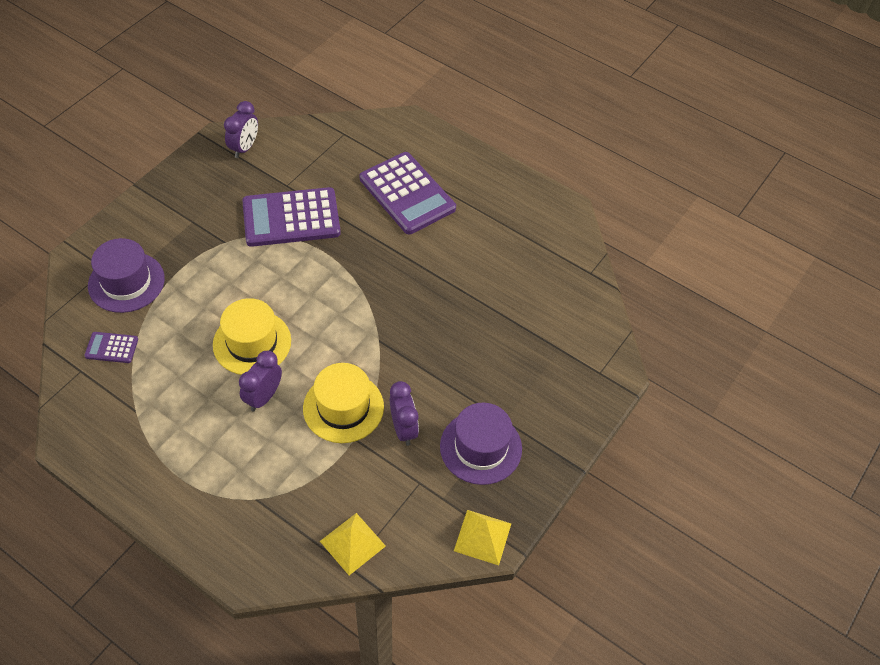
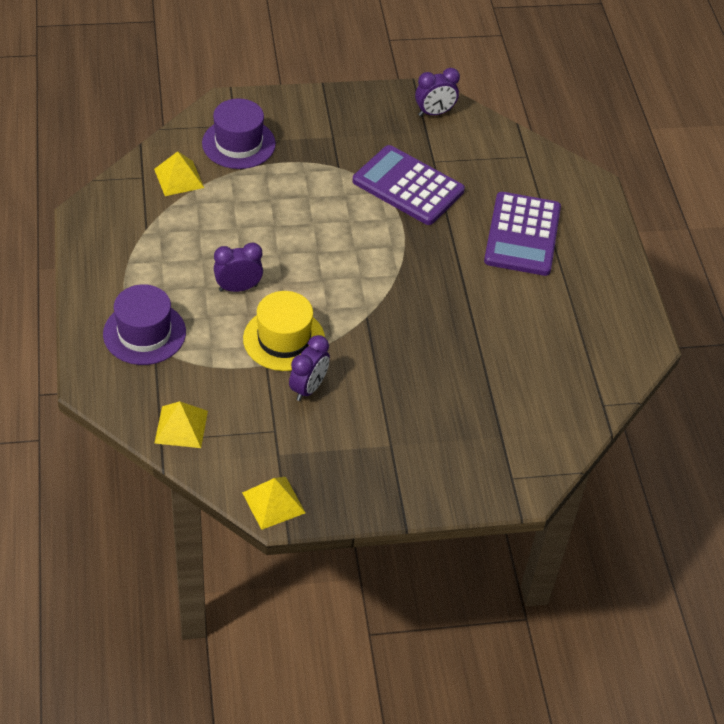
camera: 45 degrees right, 5 degrees down
(111, 348) = (178, 178): purple calculator -> yellow pyramid
(252, 342) = (274, 247): yellow hat -> none
(480, 447) = (348, 447): purple hat -> purple hat (144, 333)

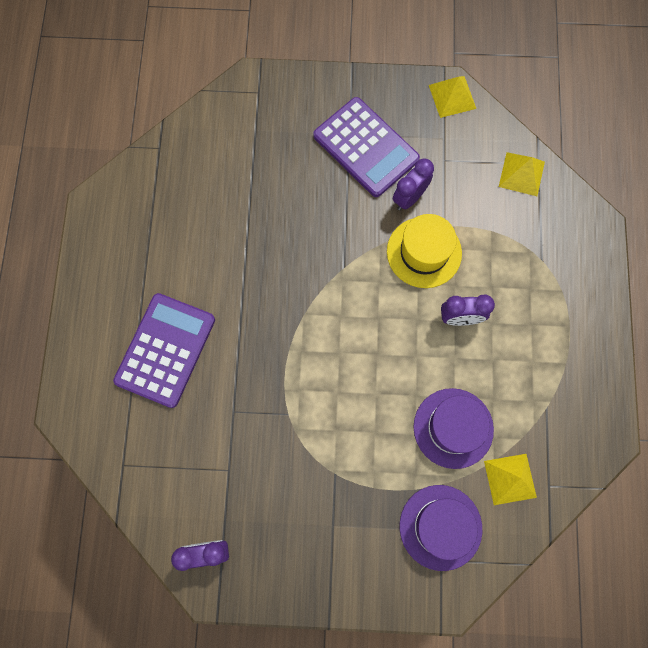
camera: 165 degrees left, 25 degrees up
(144, 333) = (550, 276): purple hat -> purple hat (453, 428)
(408, 186) = (266, 435): purple calculator -> purple calculator (366, 147)

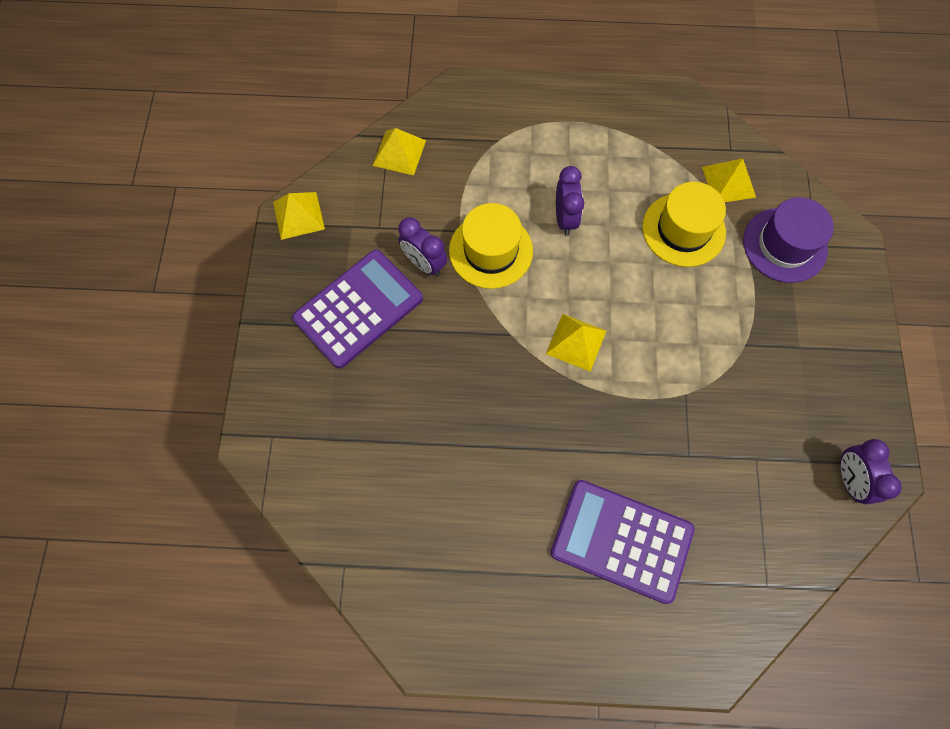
camera: 90 degrees left, 5 degrees down
(337, 322) = (576, 342): none -> yellow pyramid
(453, 428) = (683, 229): purple hat -> yellow hat

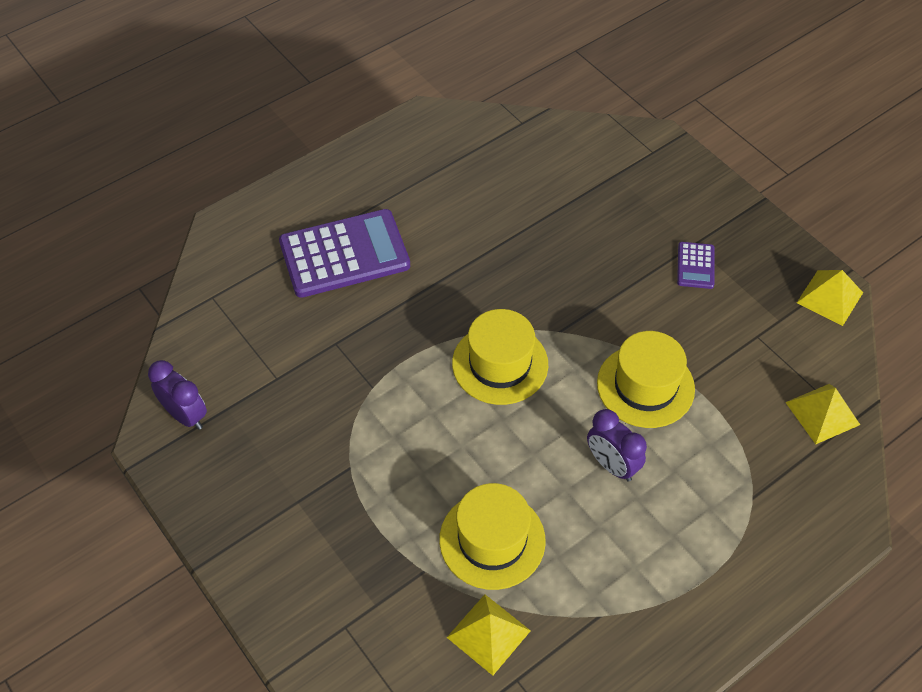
camera: 140 degrees right, 15 degrees down
(358, 308) = (695, 266): purple calculator -> purple calculator, size x0.46
(424, 263) = (686, 335): purple clock -> none
(576, 342) = (500, 364): yellow pyramid -> yellow hat
(784, 245) = (378, 601): purple hat -> none

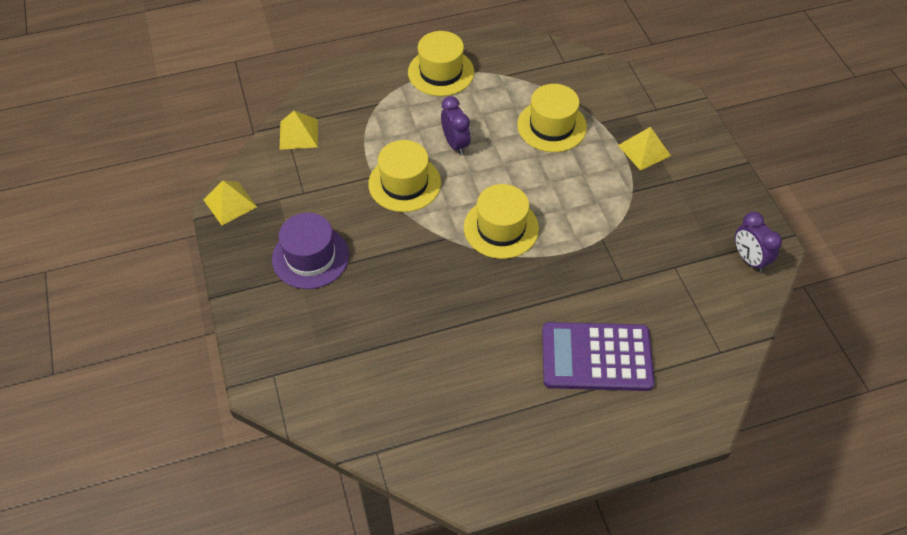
camera: 160 degrees left, 0 degrees up
(488, 634) = (572, 84): yellow pyramid -> yellow pyramid (644, 150)
(695, 266) = (310, 257): purple calculator -> purple hat
(697, 588) = (441, 72): none -> yellow hat

